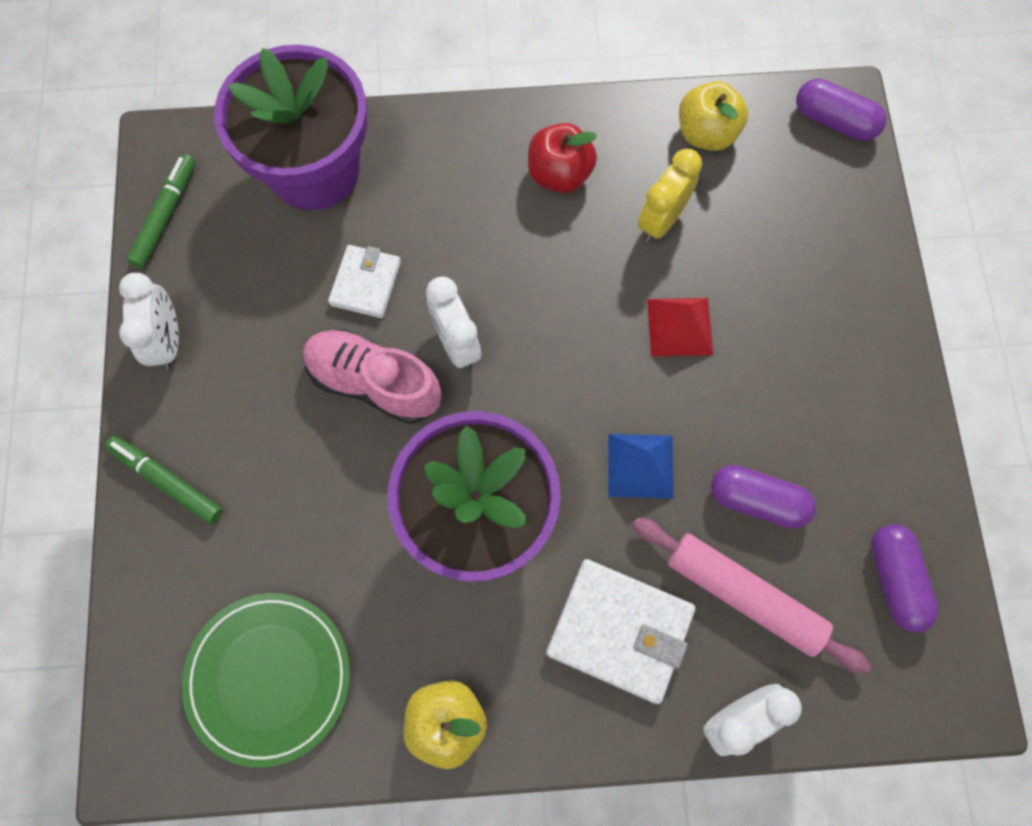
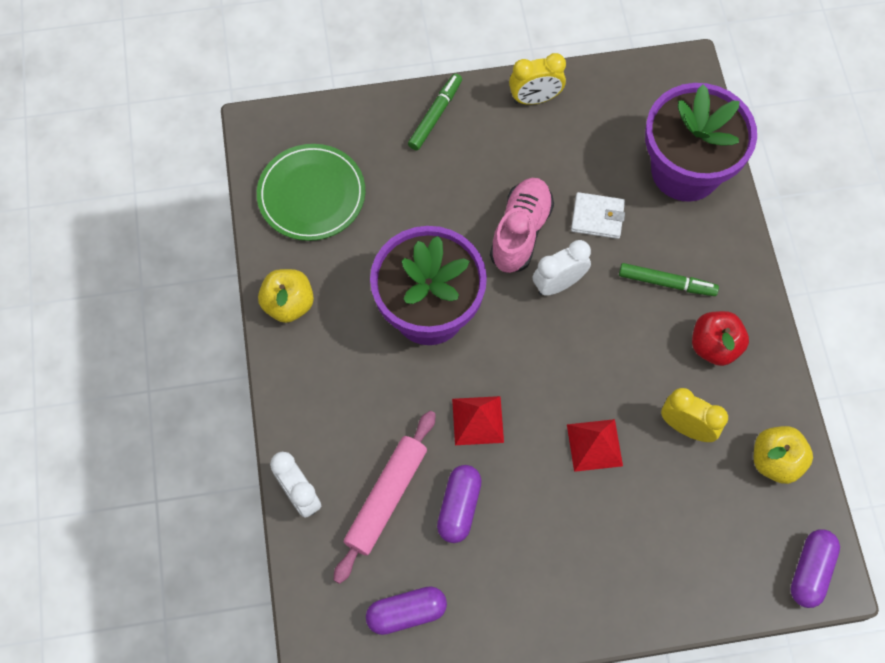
camera: 85 degrees right, 5 degrees down
(165, 215) = (631, 80): green marker -> green marker (666, 283)
(168, 341) = (535, 99): white clock -> yellow clock
(620, 631) = (355, 411): white wallet -> none
(640, 466) = (477, 420): blue pyramid -> red pyramid

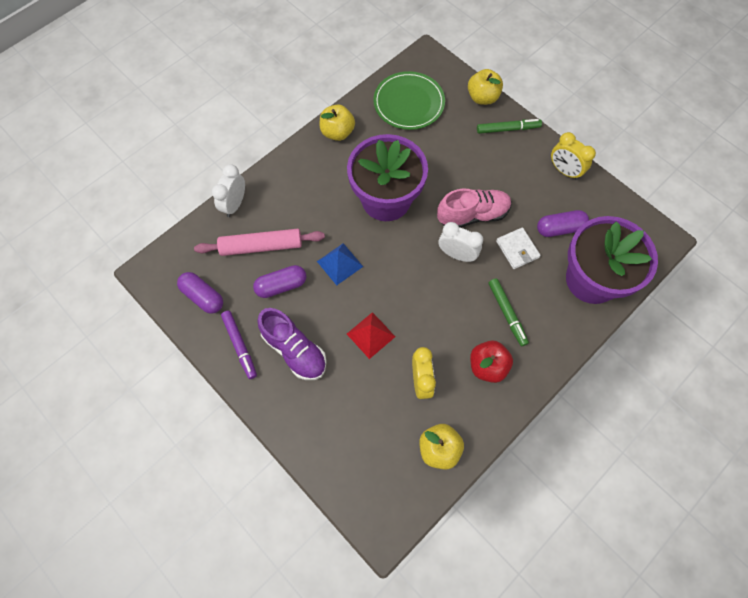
camera: 55 degrees right, 0 degrees up
(370, 110) = (482, 97): none -> yellow apple
(477, 420) = (339, 264): red pyramid -> blue pyramid
(506, 606) = (240, 346): none -> purple marker
(555, 544) = (294, 350): none -> purple shoe
(810, 571) = (380, 515): purple capsule -> purple capsule (559, 228)

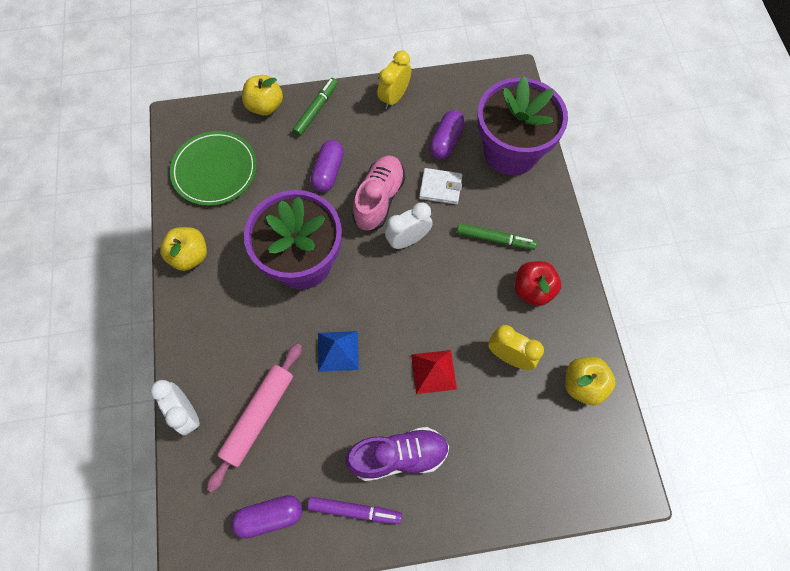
camera: 55 degrees left, 0 degrees up
(281, 286) = (319, 424): purple capsule -> purple capsule (328, 172)
(564, 171) = (394, 97): yellow clock -> yellow clock turned 135 degrees clockwise

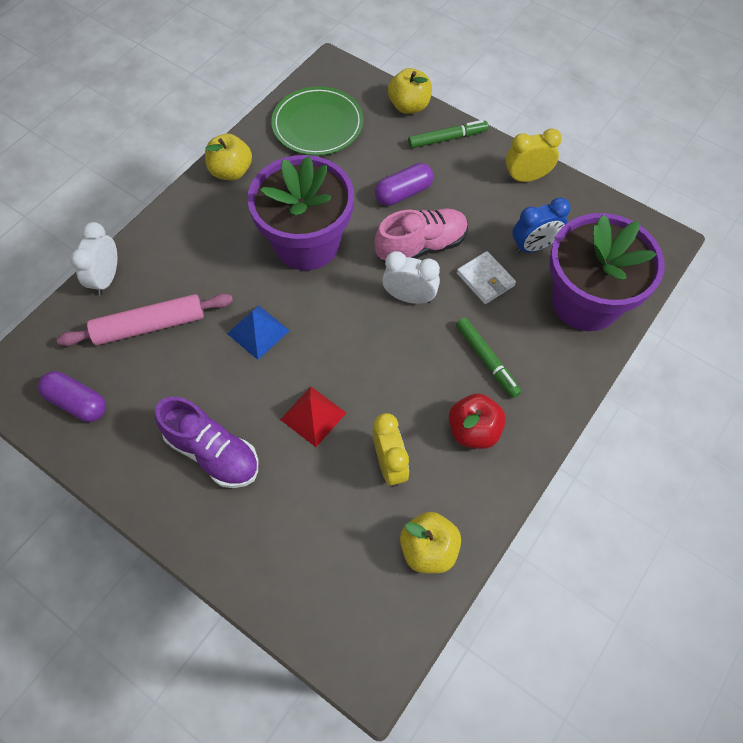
camera: 45 degrees right, 5 degrees down
(354, 511) = (136, 459): purple marker -> none
(446, 141) = (534, 246): purple capsule -> blue clock

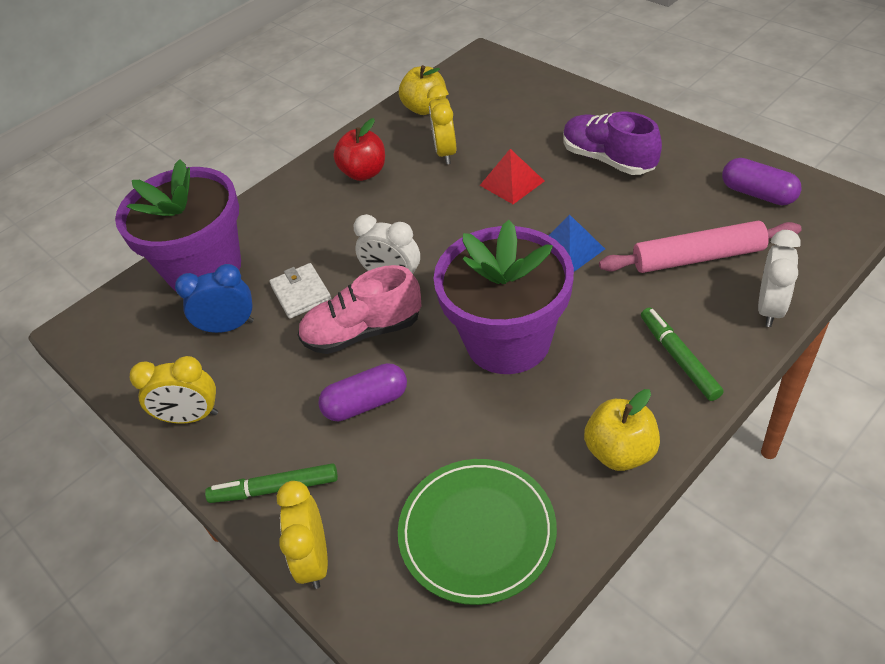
camera: 165 degrees left, 15 degrees down
(409, 106) = (314, 559): yellow apple -> yellow clock
(486, 360) = (331, 222): green marker -> green marker (679, 358)

